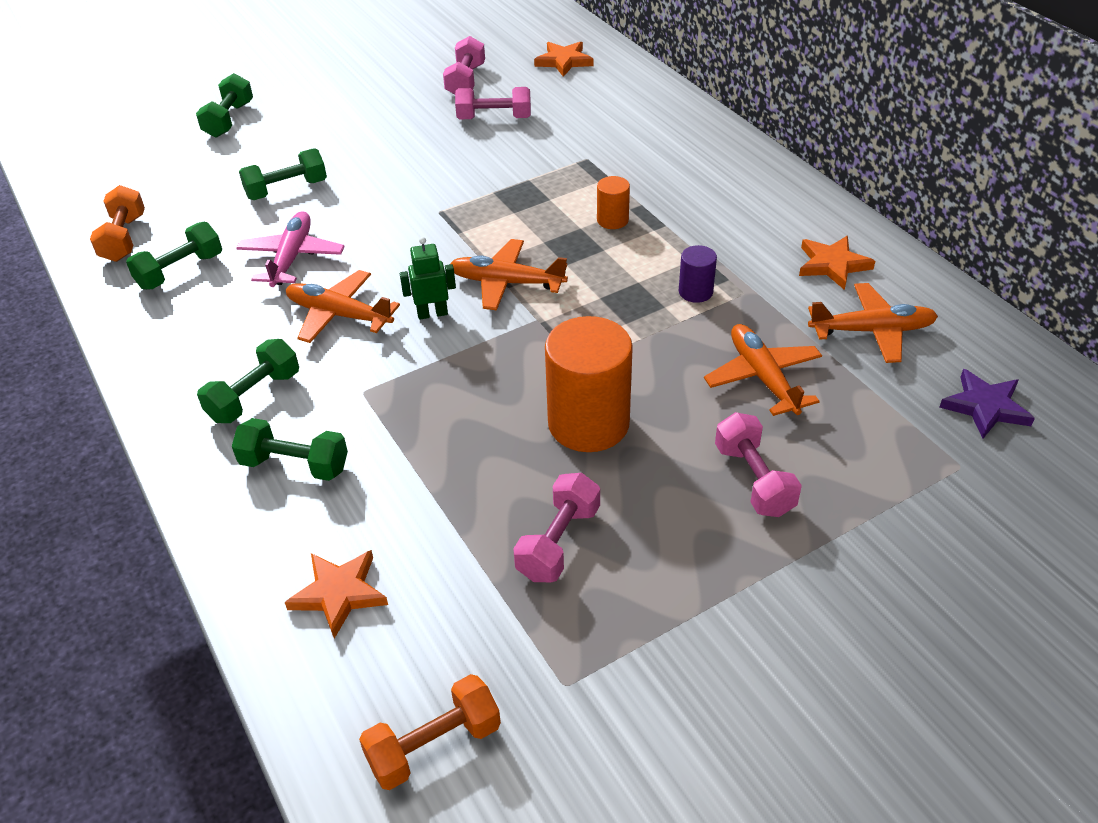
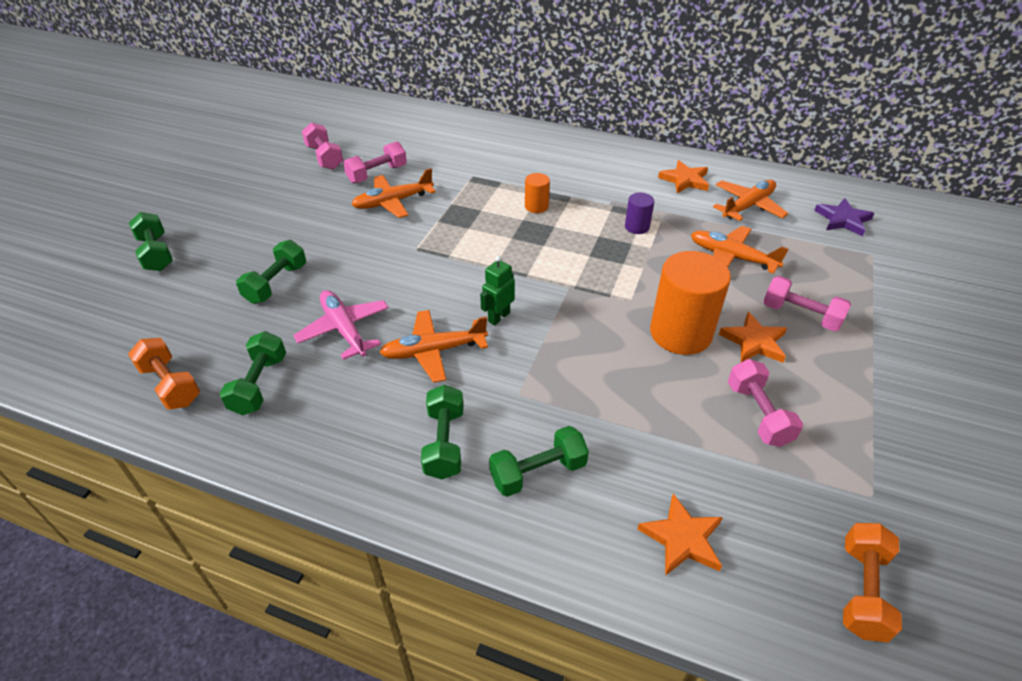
camera: 40 degrees left, 0 degrees up
(506, 283) = (521, 274): orange plane -> orange plane (393, 202)
(564, 61) = (380, 122): orange star -> orange star (754, 342)

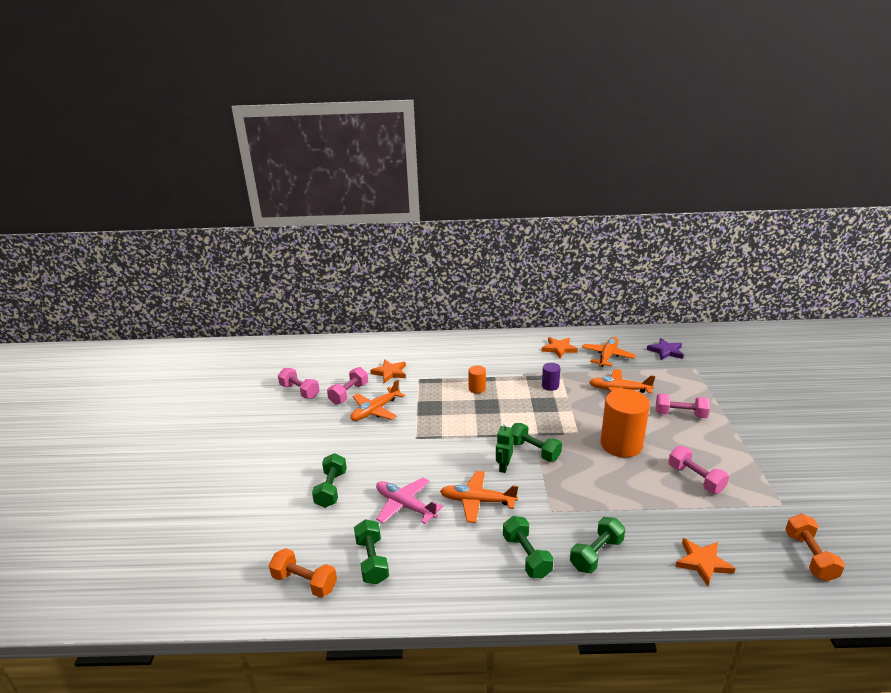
camera: 20 degrees left, 15 degrees down
(156, 253) = (218, 494): green dumbbell -> green dumbbell (534, 451)
(433, 351) = (477, 501): orange plane -> orange plane turned 45 degrees clockwise
(754, 342) = (665, 437): orange star -> orange star (390, 372)

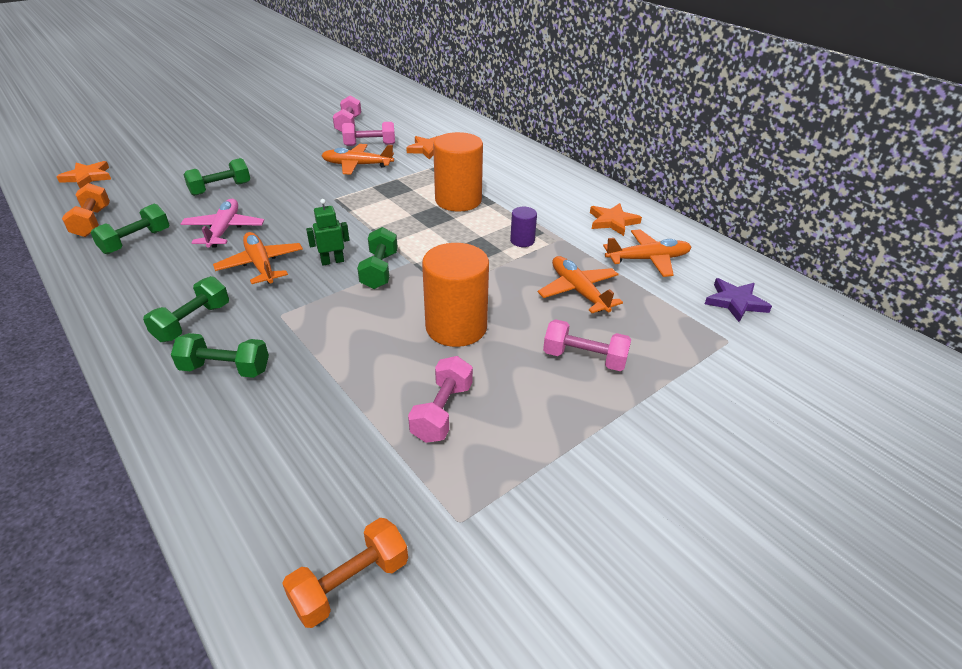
camera: 50 degrees right, 10 degrees up
(477, 388) = (458, 200): orange cylinder -> orange cylinder, size x2.09
(680, 414) = (584, 358): pink dumbbell -> pink dumbbell turned 45 degrees counterclockwise
(703, 563) = (263, 464): orange star -> orange star (87, 177)

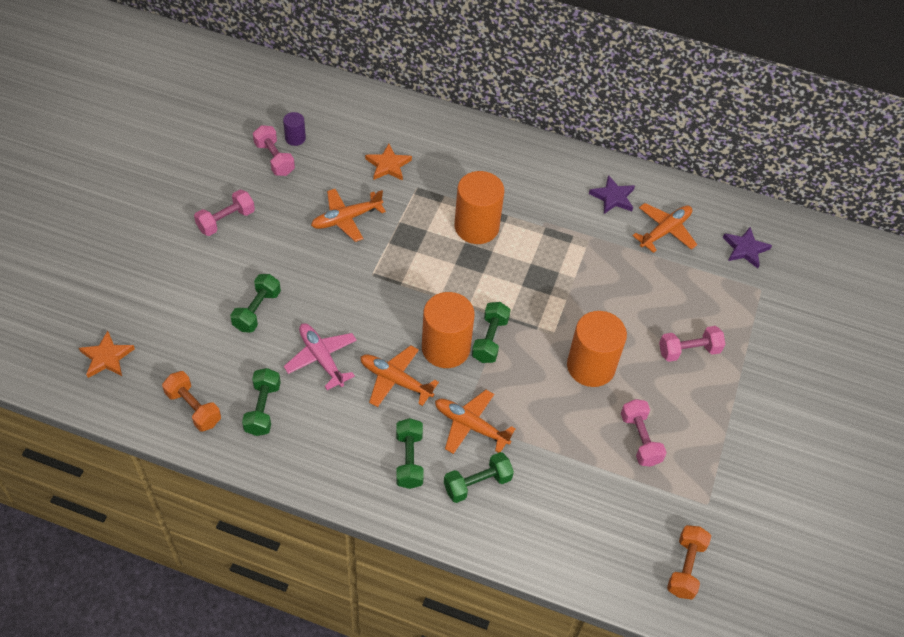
camera: 35 degrees left, 15 degrees up
(332, 261) = (446, 348): green robot -> orange cylinder
(370, 145) = (327, 182): pink dumbbell -> pink dumbbell (226, 220)
(379, 270) = (490, 339): green dumbbell -> green dumbbell turned 45 degrees clockwise
(522, 241) = (564, 253): purple cylinder -> purple cylinder (295, 138)
(578, 291) = (642, 289): orange plane -> orange plane (470, 426)
(612, 221) = (613, 197): orange star -> purple star

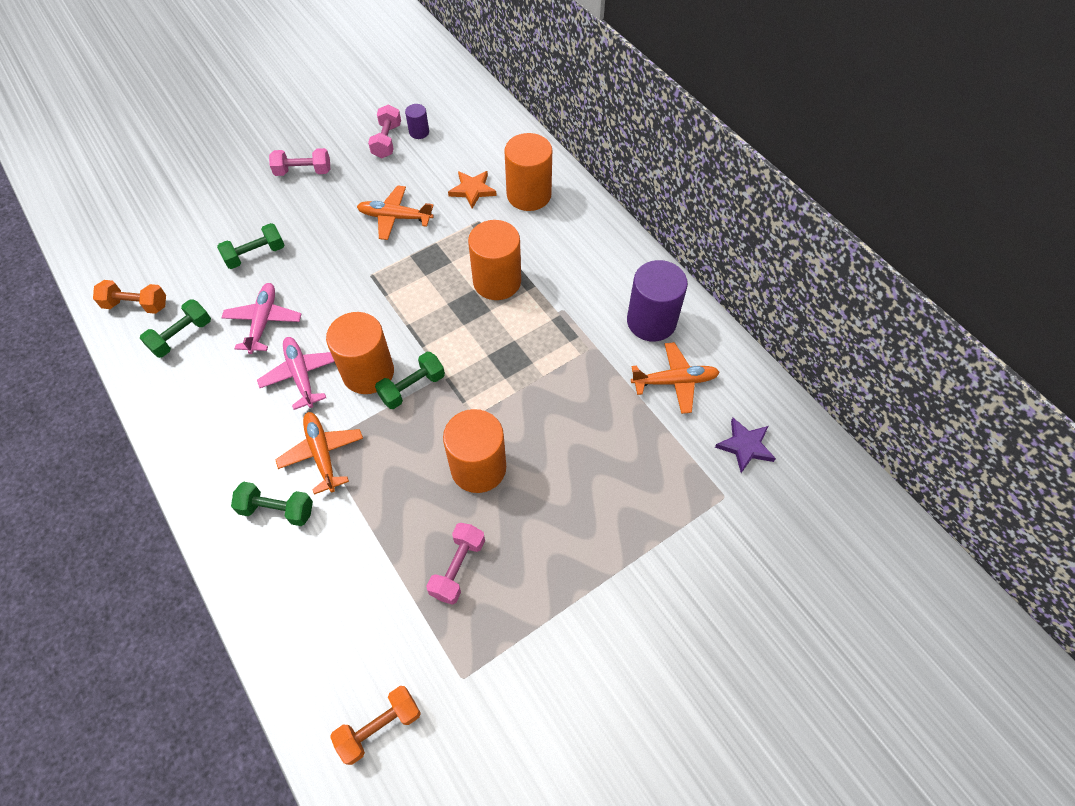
camera: 40 degrees right, 5 degrees up
(107, 357) = (120, 231): orange star -> none
(193, 408) = (136, 305): orange dumbbell -> orange dumbbell turned 75 degrees counterclockwise
(395, 380) = (301, 375): orange plane -> pink plane
(409, 460) = (245, 451): green dumbbell -> none
(436, 147) = (529, 195): none -> orange cylinder
(613, 197) = (651, 321): purple star -> purple cylinder
(688, 351) = (588, 512): pink dumbbell -> none

